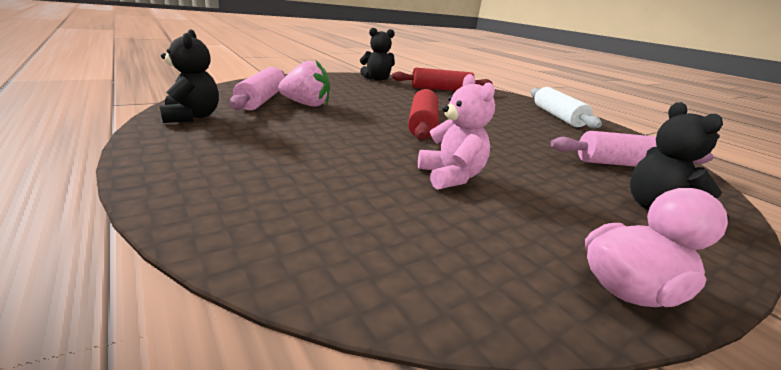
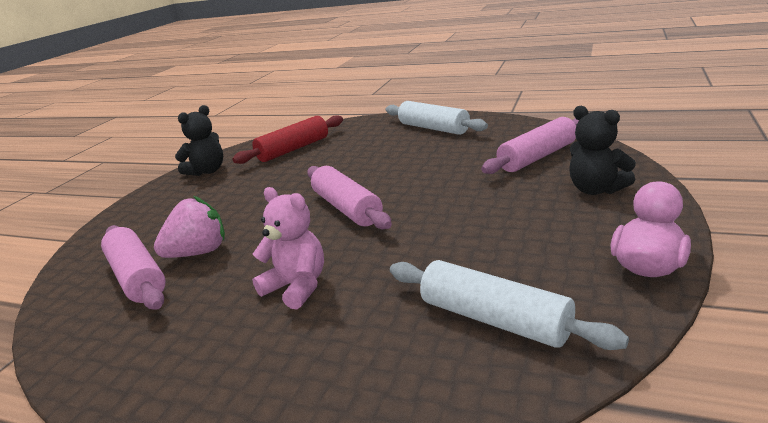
camera: 30 degrees left, 0 degrees up
(192, 117) = (107, 350): black teddy bear -> none
(410, 231) = (494, 319): none -> white rolling pin
(422, 124) = (347, 208): red rolling pin -> pink rolling pin
(450, 177) = (449, 251): pink teddy bear -> pink teddy bear (297, 287)

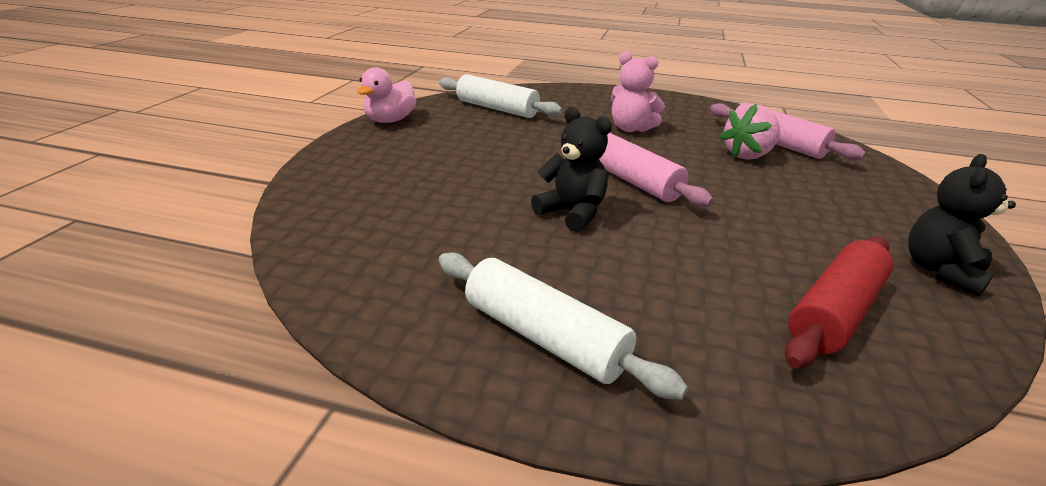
camera: 170 degrees right, 5 degrees up
(537, 157) = (389, 222): pink rolling pin -> none
(596, 189) = (365, 171): black teddy bear -> black teddy bear (572, 213)

